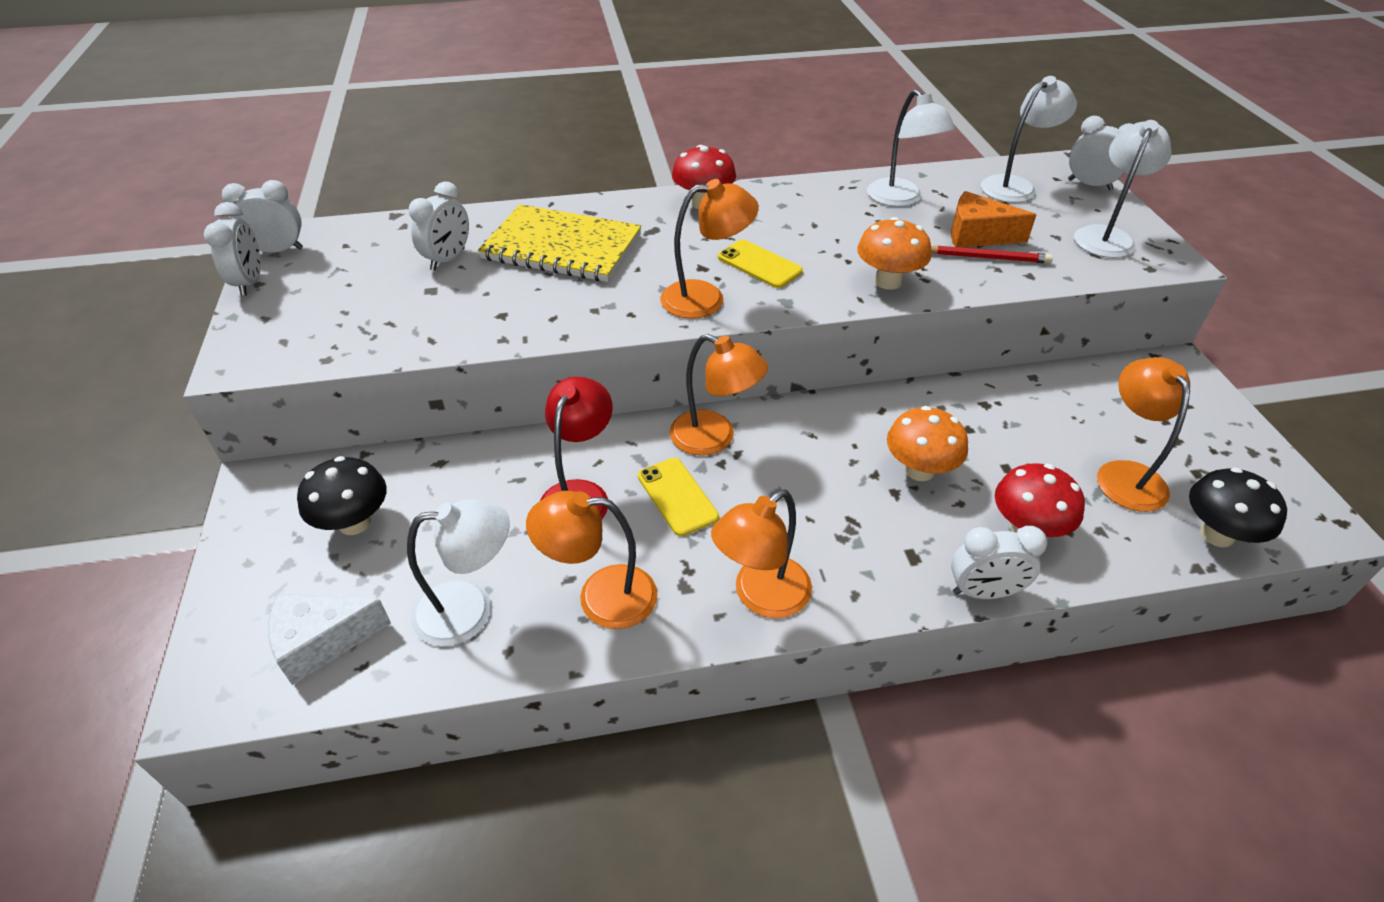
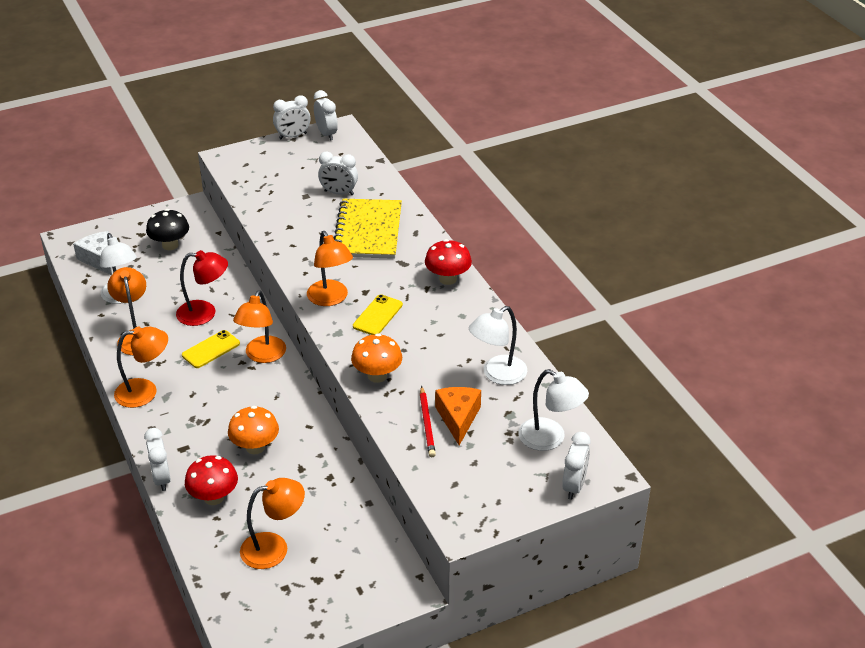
camera: 75 degrees right, 5 degrees down
(761, 596) = (145, 392): orange lamp -> orange lamp turned 135 degrees clockwise
(1106, 236) = (486, 492): white lamp -> none
(1216, 534) = (227, 590): black mushroom -> none

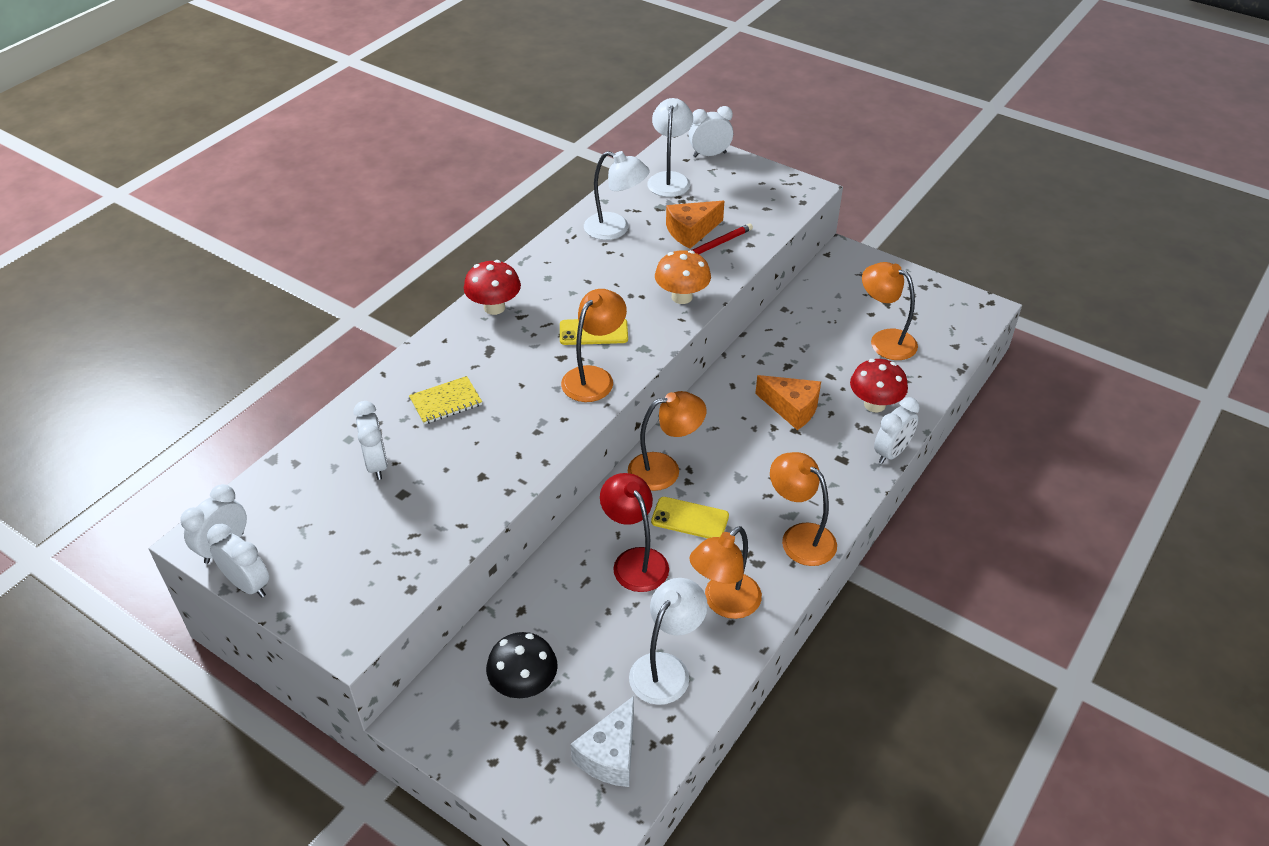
camera: 120 degrees left, 5 degrees up
(255, 447) = (792, 408): orange mushroom -> orange cheese
(368, 231) = (446, 402): yellow notebook -> yellow notebook, size x0.50

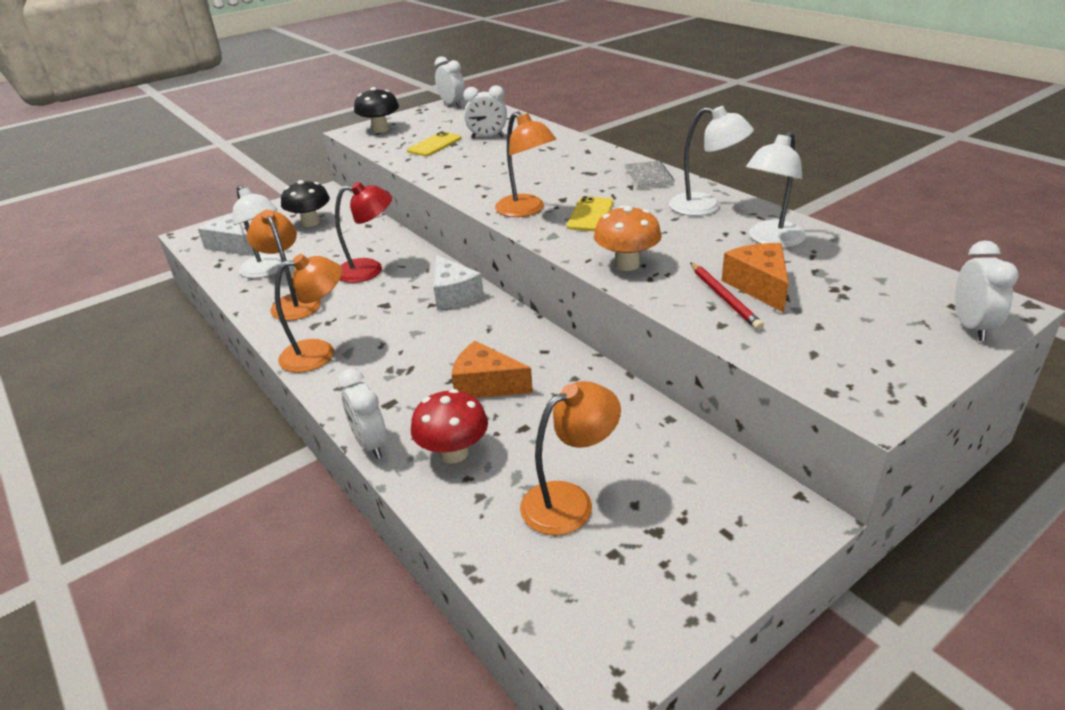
camera: 110 degrees right, 10 degrees down
(248, 584) = (419, 110): white clock -> none
(342, 603) = (380, 129): none -> black mushroom
(446, 402) = (536, 157): yellow notebook -> none
(494, 307) = (648, 176): red mushroom -> grey notebook
(664, 469) = (454, 295): orange lamp -> white cheese
(669, 179) = (891, 286): white lamp -> white lamp (705, 207)
(690, 519) = (389, 299): yellow phone -> yellow phone (434, 145)
(792, 408) = (486, 385): orange cheese -> orange cheese turned 60 degrees clockwise

